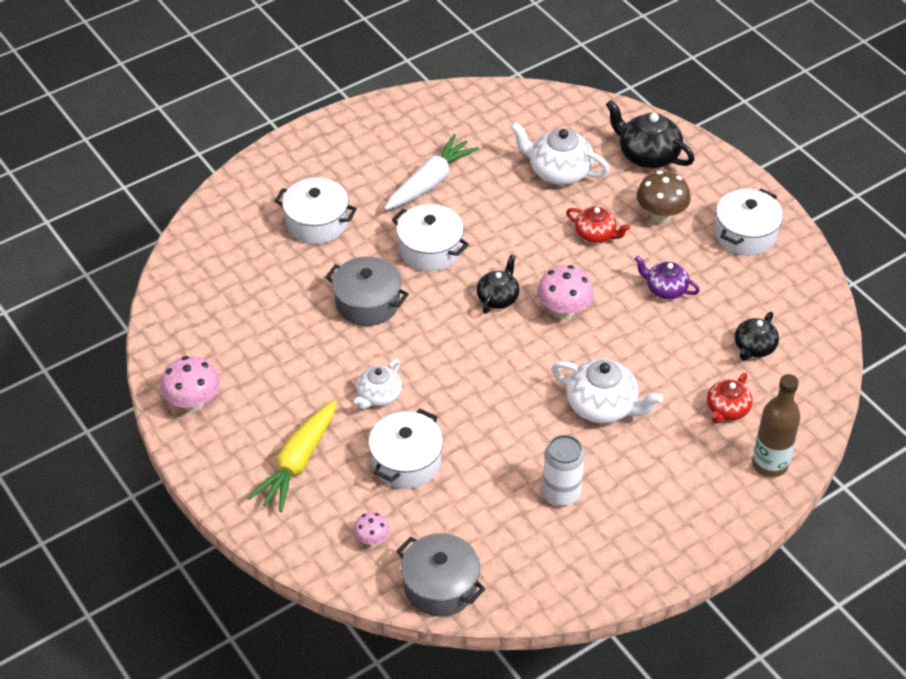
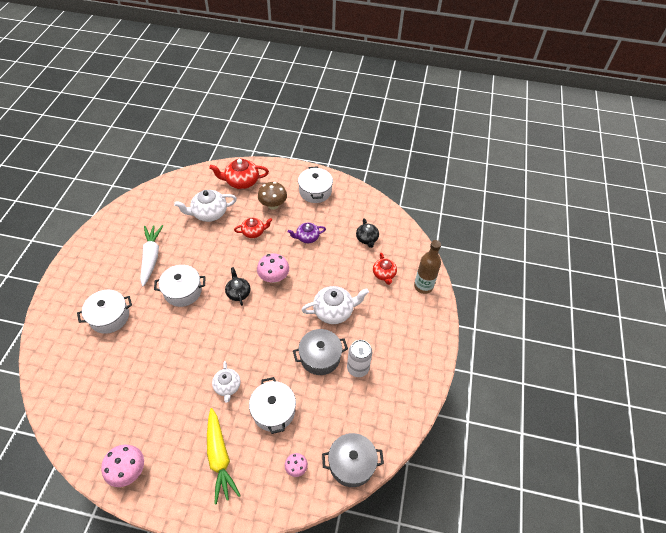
camera: 45 degrees left, 5 degrees up
(367, 303) = (176, 341): grey pot -> grey pot (320, 357)
(647, 155) = (241, 182): black teapot -> red teapot

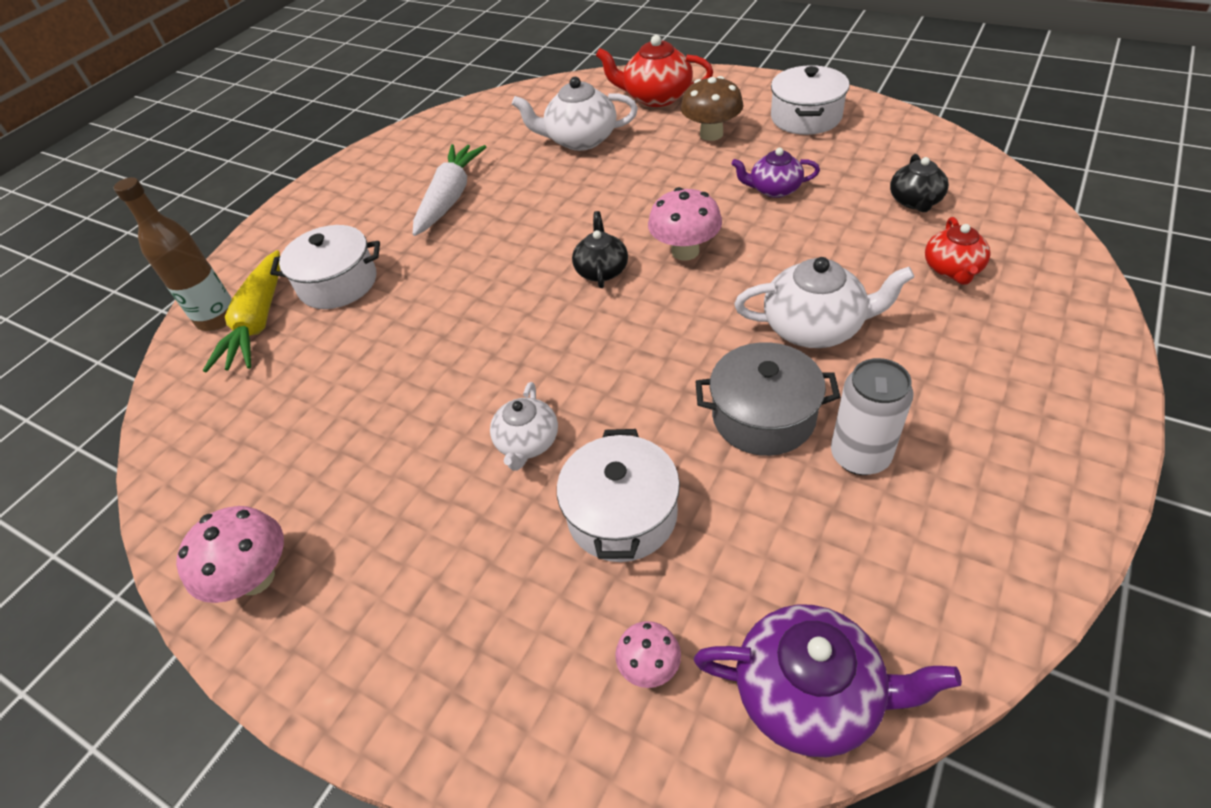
camera: 25 degrees right, 5 degrees down
(183, 291) = (490, 256): white pot -> none
(219, 458) = (463, 595): yellow carrot -> yellow carrot (258, 322)
(254, 232) = (661, 173): red teapot -> none
(351, 464) = (810, 693): grey pot -> purple teapot
(423, 286) = (1059, 303): brown bottle -> brown bottle (218, 318)

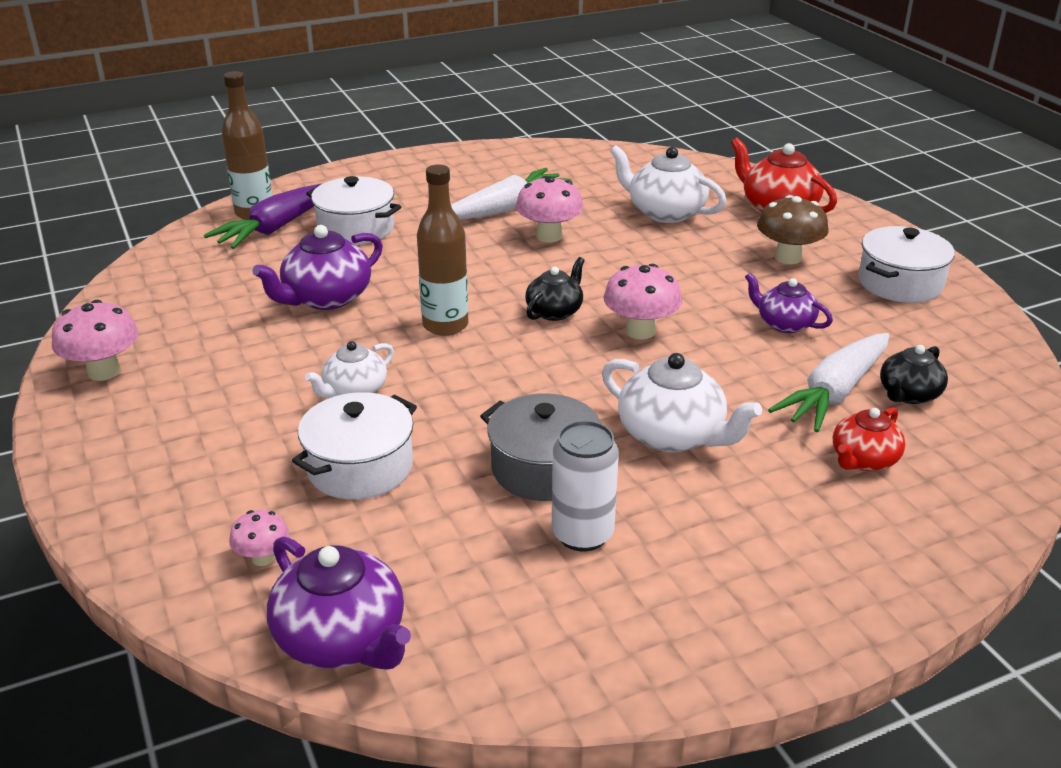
camera: 30 degrees right, 15 degrees down
(258, 322) = (276, 228): yellow carrot -> purple carrot
(392, 367) = (326, 298): none -> purple teapot
(516, 205) = (549, 236): none -> pink mushroom
(529, 333) = (445, 325): none -> brown bottle
(872, 227) = (834, 393): none -> white carrot

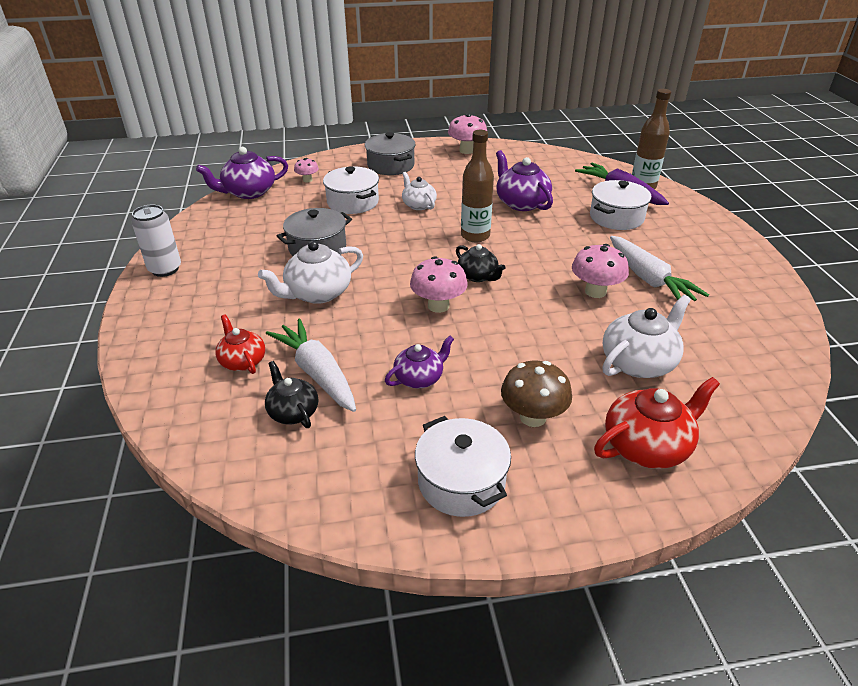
camera: 105 degrees right, 5 degrees up
(180, 453) = (391, 166): none -> grey pot
(582, 534) = (261, 250): white can -> white can (165, 269)

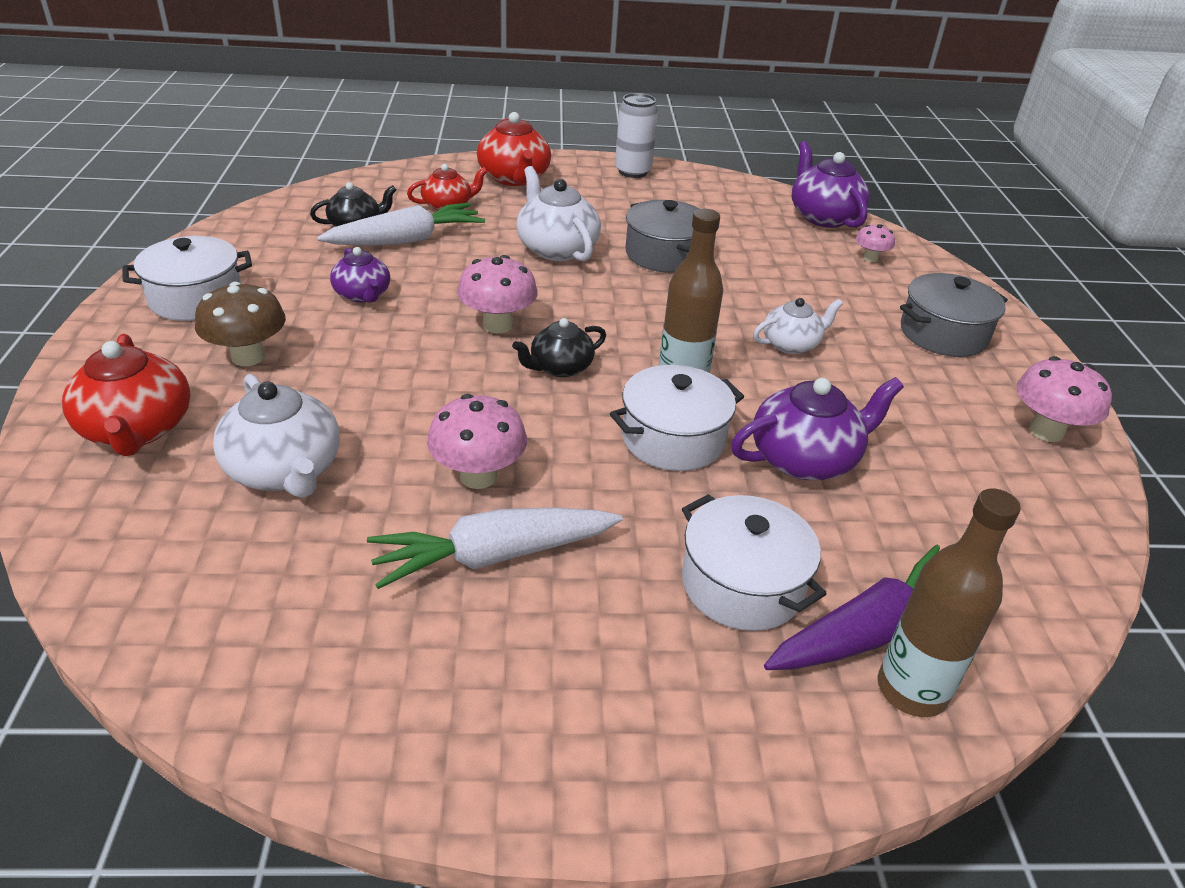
camera: 95 degrees right, 0 degrees up
(177, 330) = (514, 178): none -> red teapot
(353, 202) = (798, 288): white pot -> white pot (673, 439)

